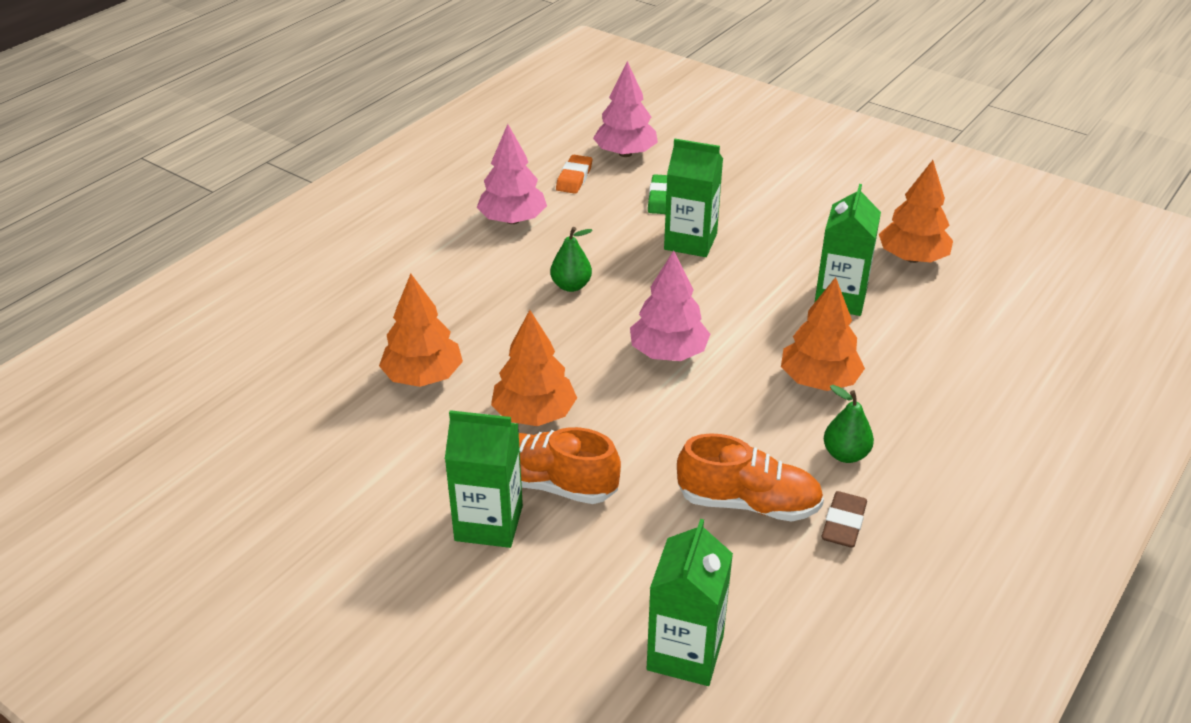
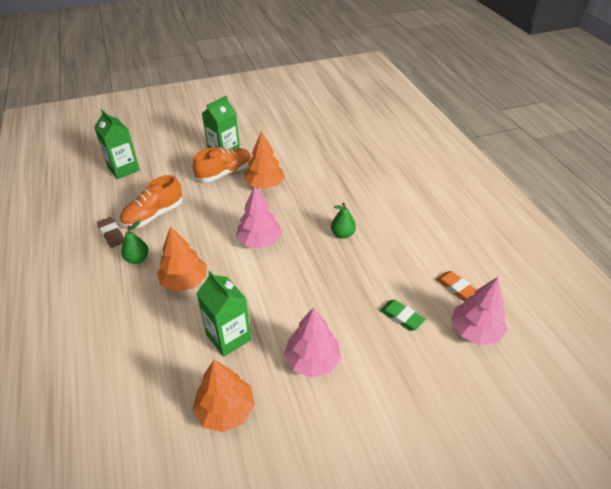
camera: 125 degrees right, 5 degrees up
(423, 376) = (318, 166): orange tree -> none
(512, 220) = (424, 240): pink tree -> pink tree (312, 360)
(690, 241) = (342, 303): green carton -> none

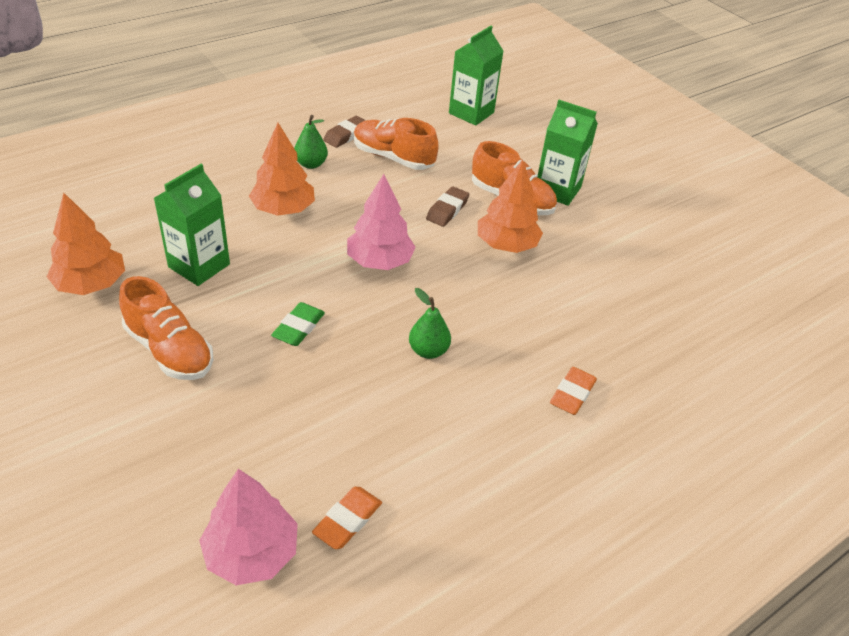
camera: 70 degrees right, 0 degrees up
(222, 201) = (447, 210): none -> brown eraser
(312, 360) = (169, 350): pink tree -> orange shoe
(384, 189) = (572, 394): none -> orange eraser
(401, 317) = (264, 444): green eraser -> green eraser (298, 327)

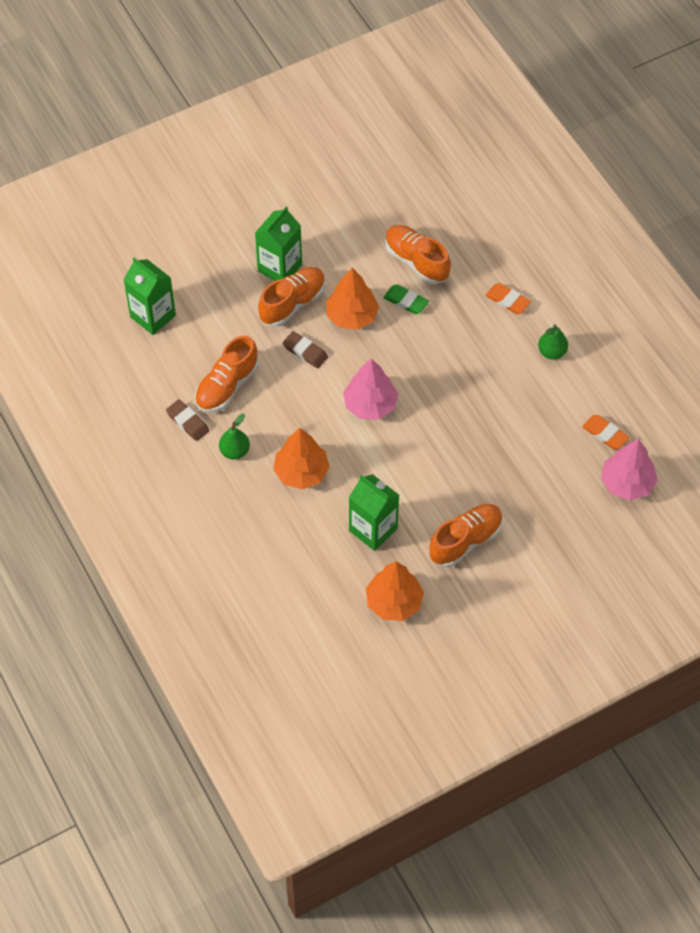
camera: 80 degrees left, 15 degrees up
(298, 327) = (443, 460): green eraser -> green eraser (406, 301)
(428, 351) = (467, 380): green pear -> green pear (551, 352)
(606, 300) = (416, 261): none -> orange shoe

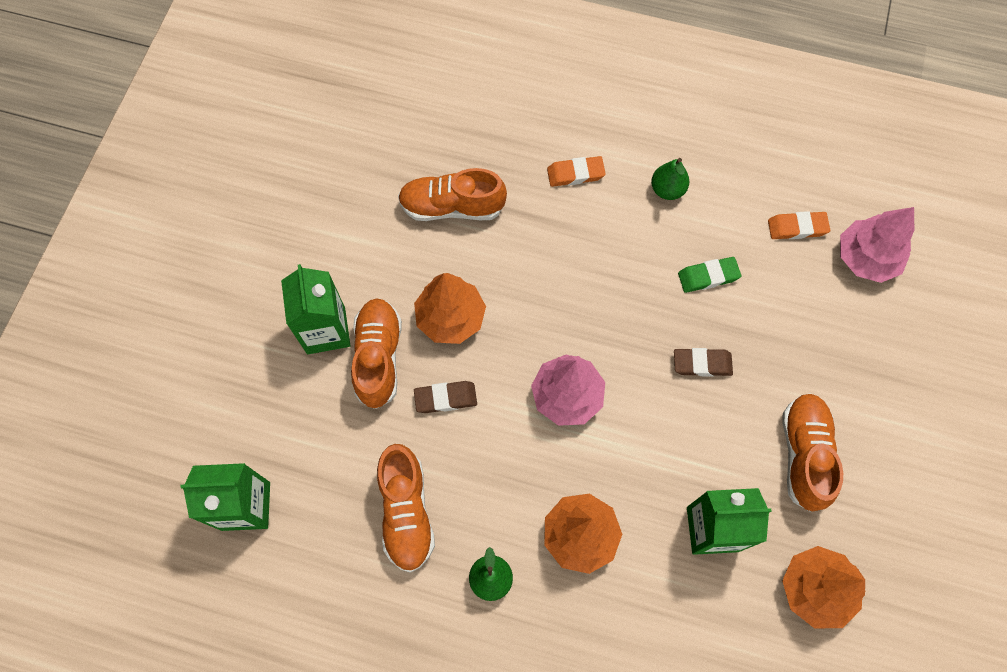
camera: 45 degrees left, 10 degrees up
(188, 422) = (408, 594): brown eraser -> brown eraser (702, 364)
(406, 301) = (485, 256): green eraser -> green eraser (708, 276)

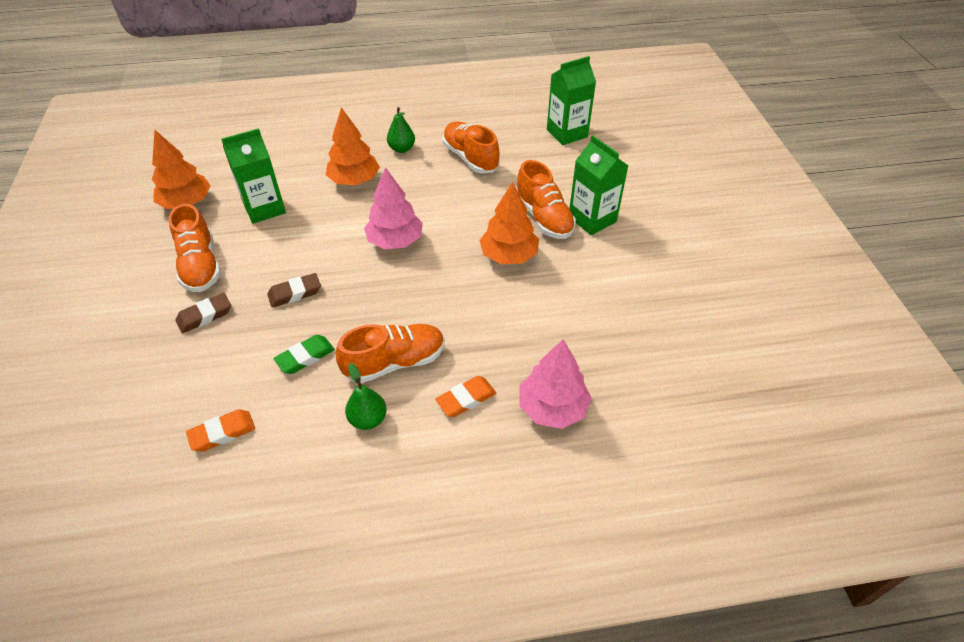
camera: 155 degrees right, 20 degrees down
(445, 398) = (481, 212): brown eraser -> brown eraser (205, 316)
(452, 207) = (560, 328): orange shoe -> orange shoe (394, 362)
(866, 258) = (145, 430): pink tree -> pink tree (552, 407)

